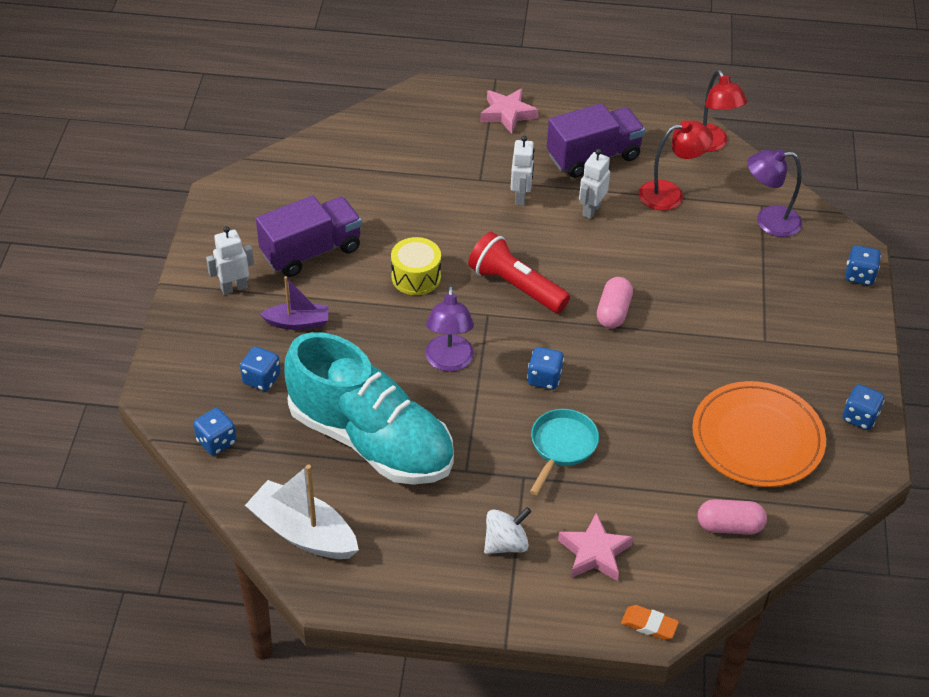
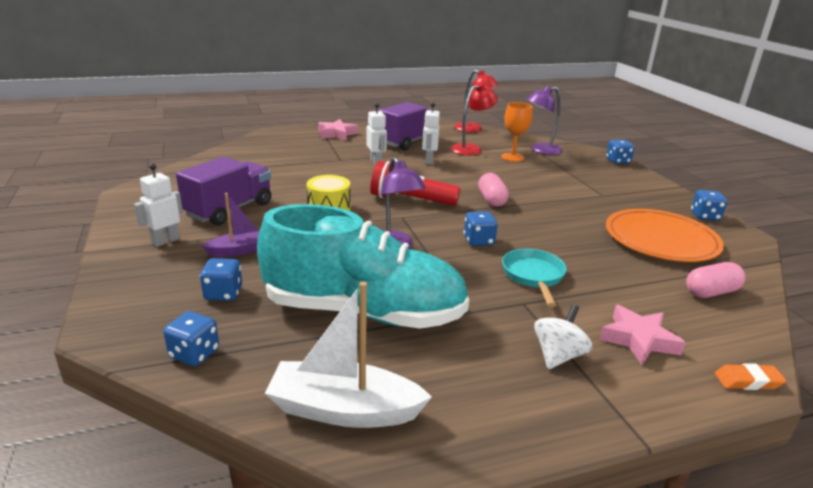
camera: 25 degrees left, 20 degrees down
(713, 229) = (512, 157): none -> orange goblet

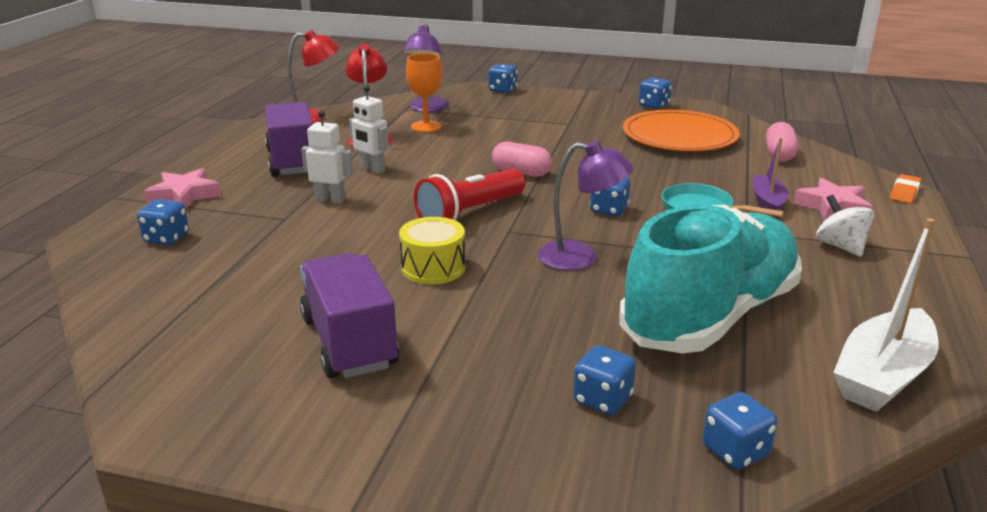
camera: 55 degrees left, 0 degrees up
(165, 241) = (397, 420): white robot -> none
(240, 250) = (492, 361): purple boat -> purple boat (767, 202)
(289, 144) = (166, 238): none -> blue dice

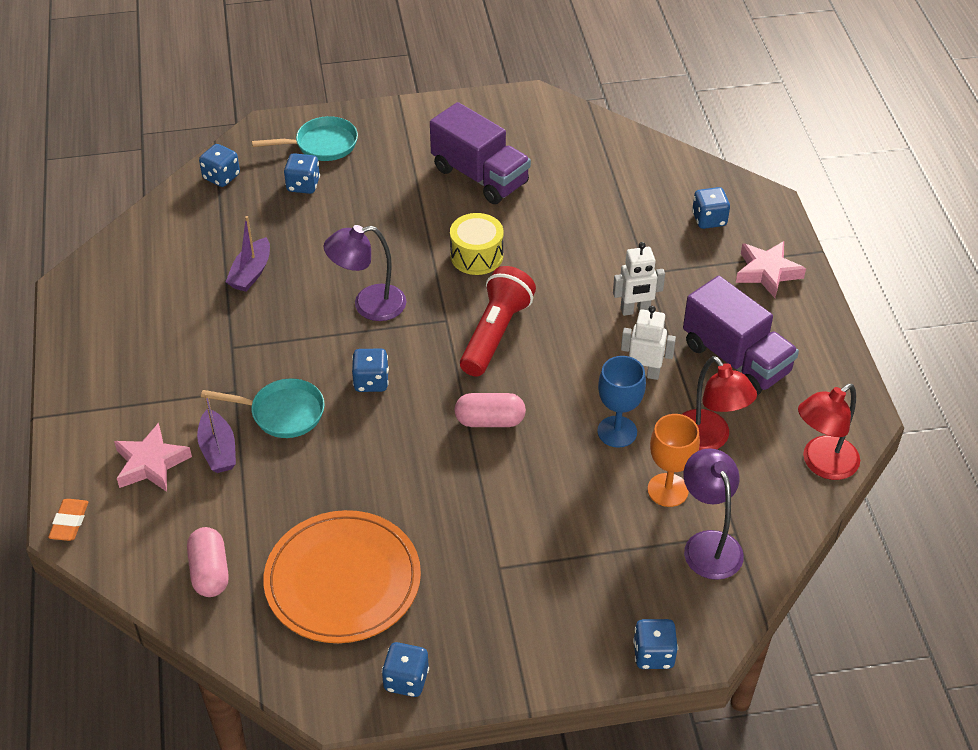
camera: 155 degrees right, 20 degrees up
(429, 151) = (617, 431): none -> blue goblet
(543, 456) = (322, 145): none -> turquoise pan
(710, 315) = (251, 273): turquoise shoe -> purple boat
(840, 246) = (148, 394): white spinning top -> none
(882, 375) = (132, 255): white boat -> none

